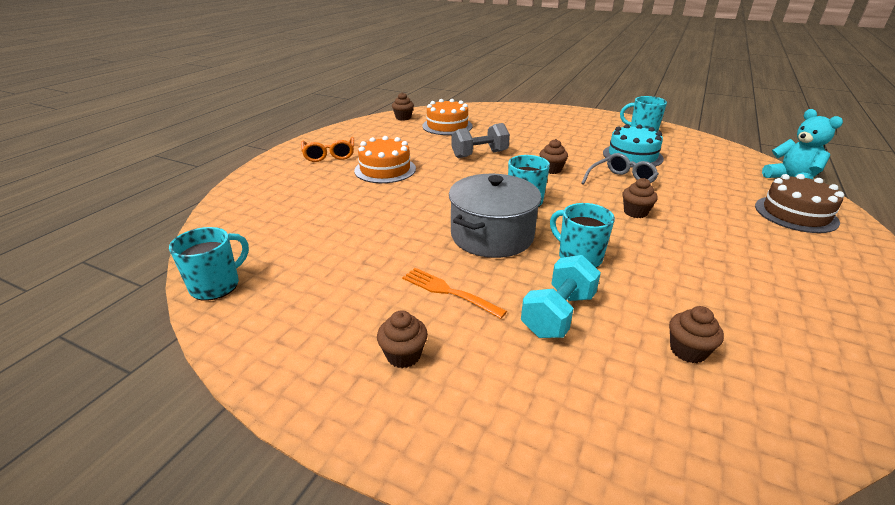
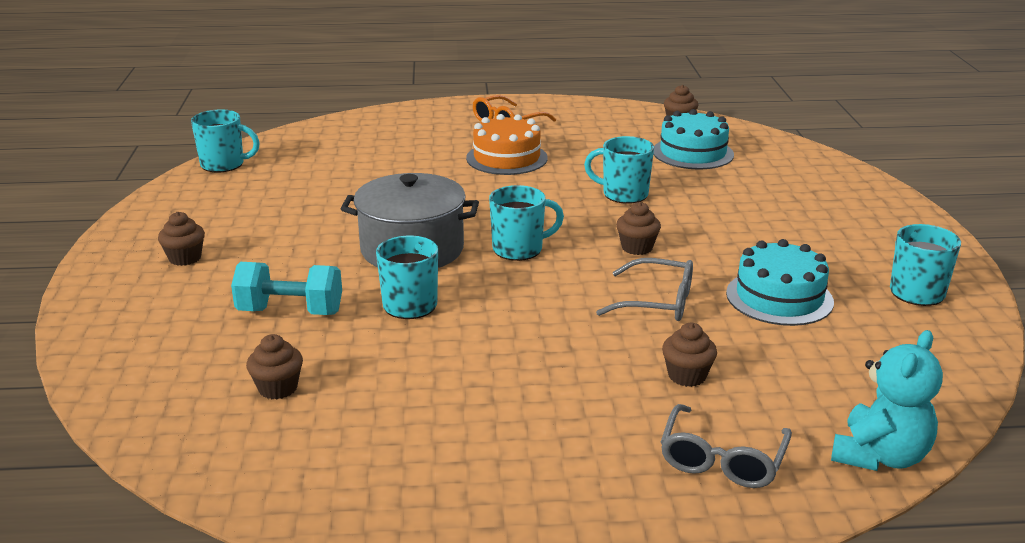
camera: 60 degrees right, 5 degrees down
(447, 126) = (693, 153): orange cake -> turquoise cake
(449, 292) = (287, 254): orange fork -> none
(479, 154) = (623, 194): grey dumbbell -> turquoise mug
(635, 212) = (569, 324): brown cupcake -> brown cupcake (687, 376)
(795, 214) = (722, 459): brown cake -> grey glasses

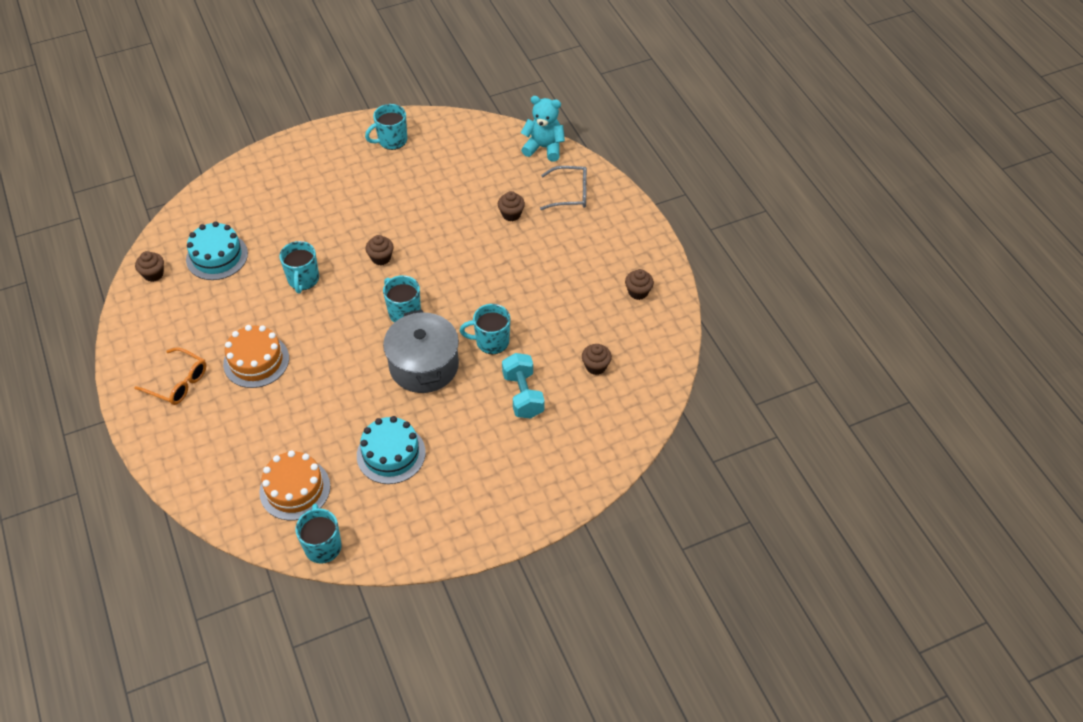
camera: 110 degrees left, 25 degrees up
(185, 258) = (483, 484): brown cupcake -> brown cupcake (638, 292)
(309, 159) = (295, 489): none -> orange cake
(657, 302) = (444, 237): grey glasses -> none
(779, 297) = (419, 190): turquoise cake -> turquoise cake (391, 454)

